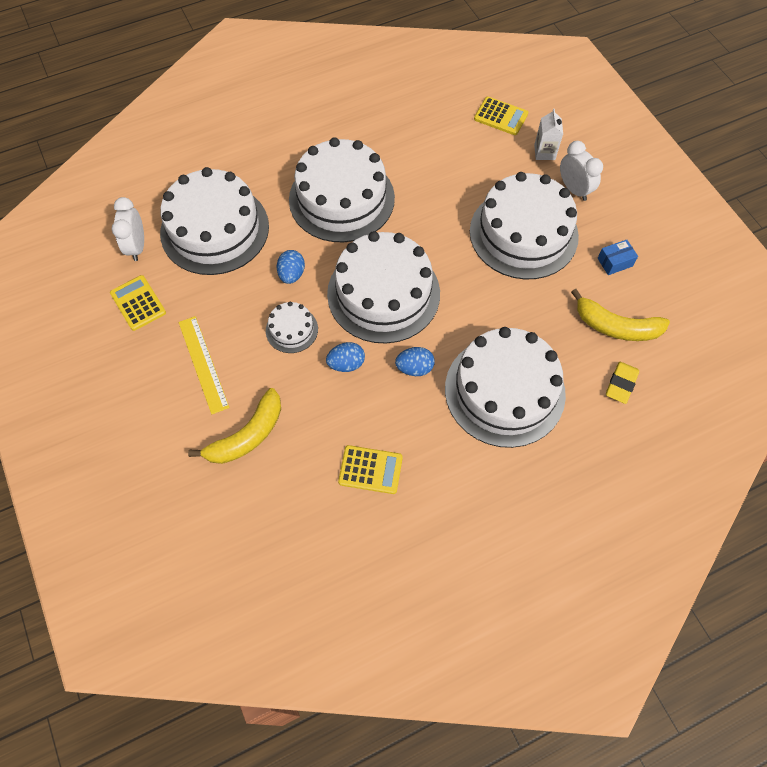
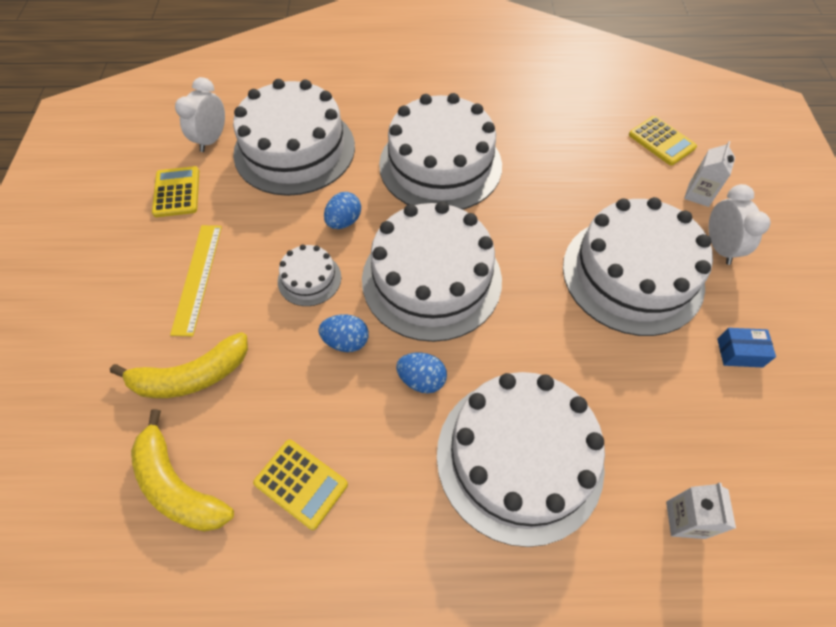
camera: 25 degrees right, 5 degrees down
(616, 326) = (708, 436): yellow banana -> yellow banana (178, 485)
(621, 384) = (685, 519): yellow eraser -> white carton

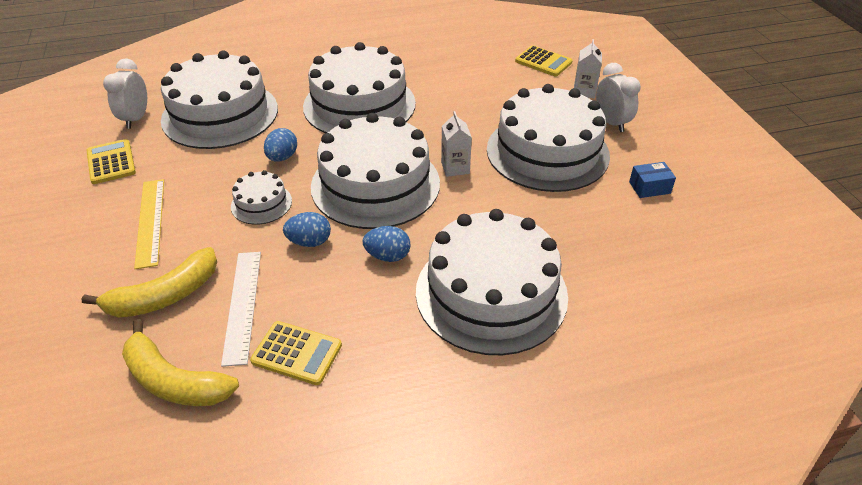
camera: 15 degrees left, 15 degrees down
(262, 407) = (242, 305): none -> white ruler
(685, 519) = (642, 305): white carton -> white carton (455, 168)

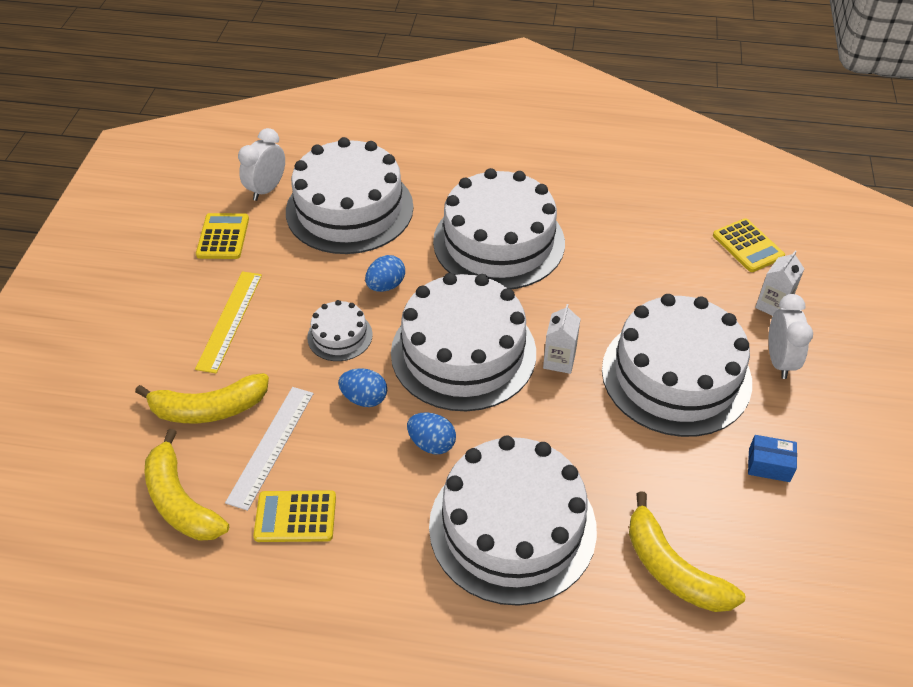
camera: 25 degrees right, 5 degrees up
(297, 353) = (295, 517): yellow calculator -> yellow calculator turned 135 degrees clockwise
(630, 278) = (672, 569): none -> yellow banana

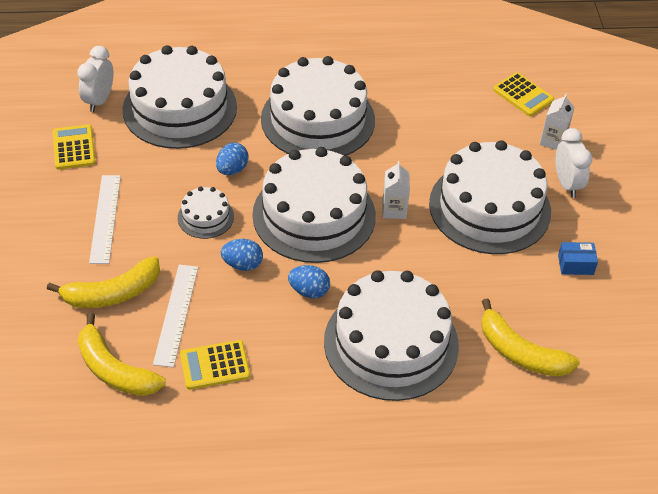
camera: 15 degrees left, 0 degrees up
(230, 320) = (105, 218): yellow ruler -> white ruler

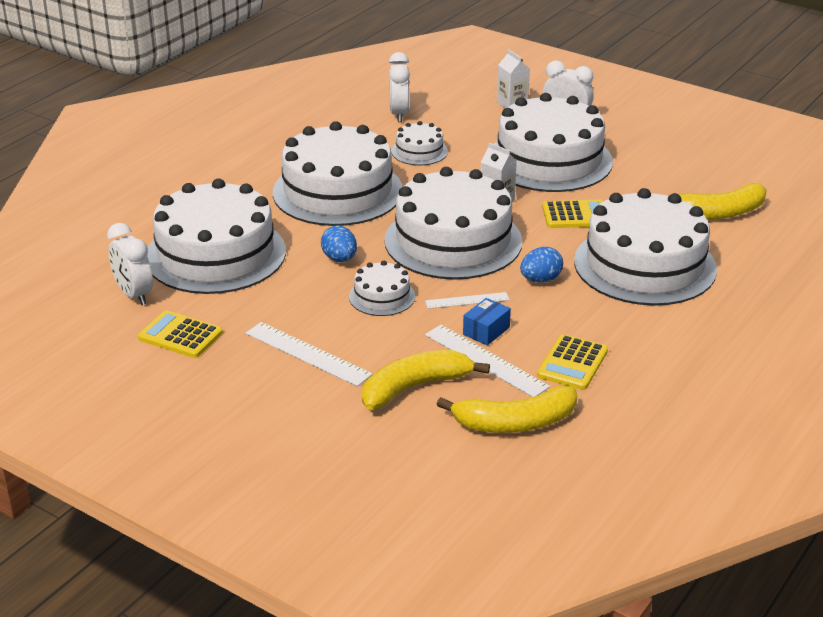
camera: 50 degrees left, 15 degrees down
(112, 293) = (414, 387): yellow banana -> yellow banana turned 135 degrees counterclockwise
(242, 264) = (467, 300): blue egg -> white ruler
(420, 129) = (419, 151): none -> white cake
(462, 89) = (399, 114): none -> white clock
(523, 95) = (444, 94): yellow calculator -> yellow calculator (575, 215)
(575, 265) = (654, 152): blue box -> blue box (486, 331)

